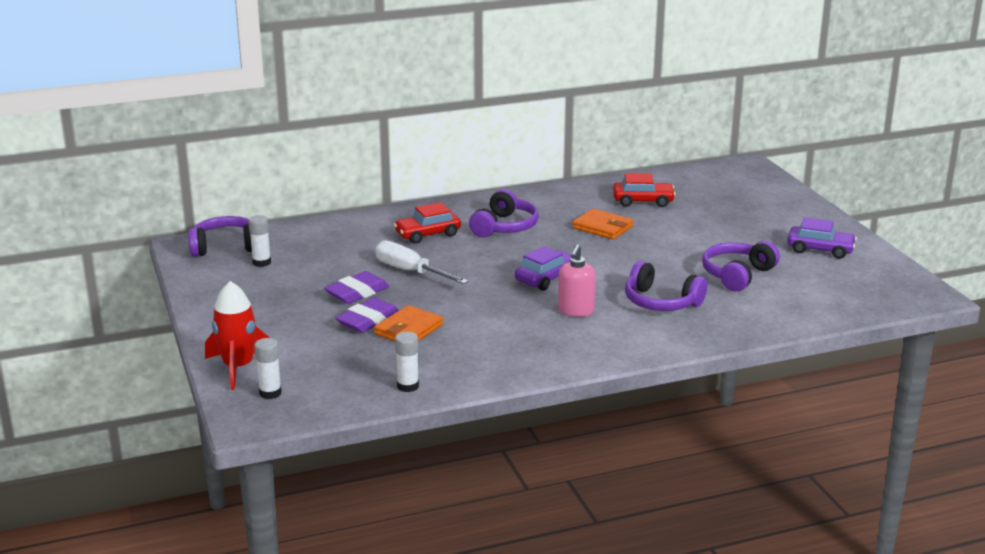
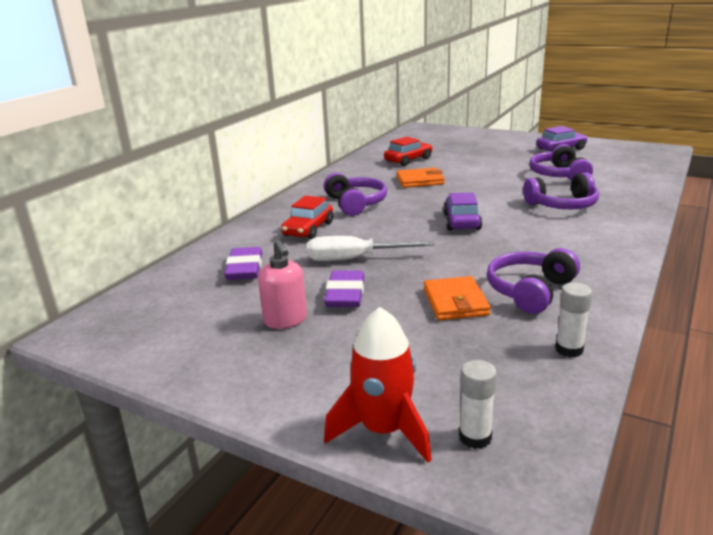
camera: 40 degrees left, 0 degrees up
(226, 247) = (129, 314): purple headphones -> purple headphones (530, 291)
(261, 262) = (197, 311): white glue stick -> none
(368, 320) = (406, 312): purple eraser -> purple eraser (245, 268)
(575, 311) = (531, 232): pink soap dispenser -> pink soap dispenser (285, 320)

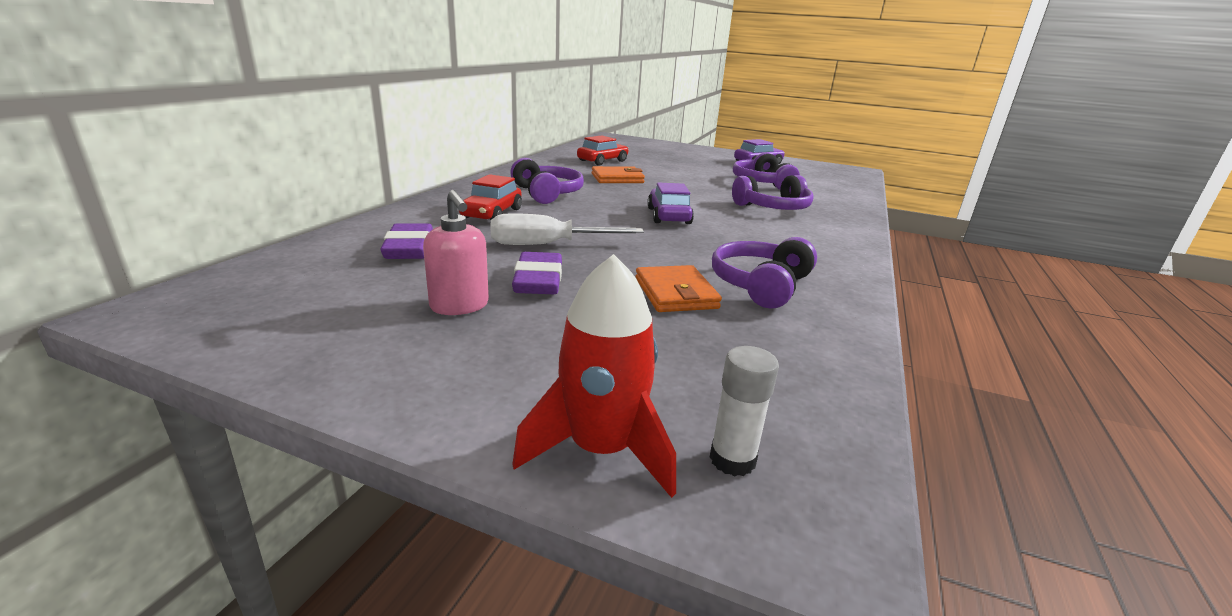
camera: 10 degrees left, 0 degrees up
(569, 349) = (824, 349): white glue stick -> none

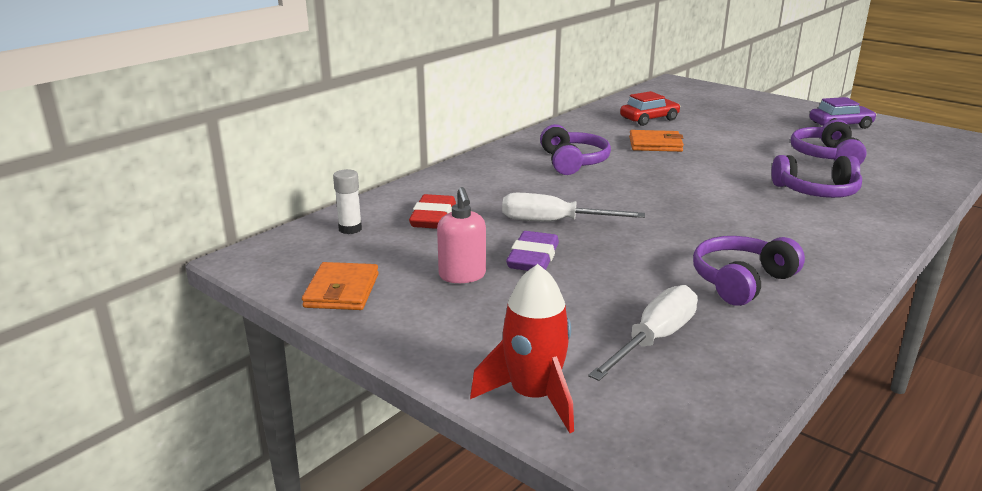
camera: 20 degrees right, 0 degrees up
(409, 248) = (433, 217): purple eraser -> red eraser
(491, 213) = (512, 184): red car -> none
(668, 216) = (688, 196): purple car -> none
(675, 293) = (651, 282): orange wallet -> orange wallet (342, 290)
(710, 354) = (654, 339): none -> white screwdriver
(732, 460) = (626, 418): white glue stick -> white glue stick (350, 229)

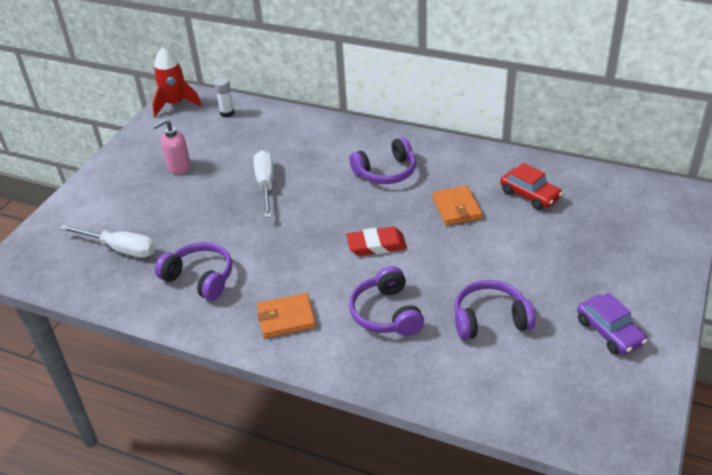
camera: 75 degrees right, 15 degrees up
(342, 290) = (152, 134): orange wallet -> orange wallet (286, 318)
(433, 217) = (255, 137): red eraser -> red eraser (376, 245)
(533, 258) = (209, 187): purple eraser -> none
(533, 396) = (62, 217): red rocket -> red rocket (175, 104)

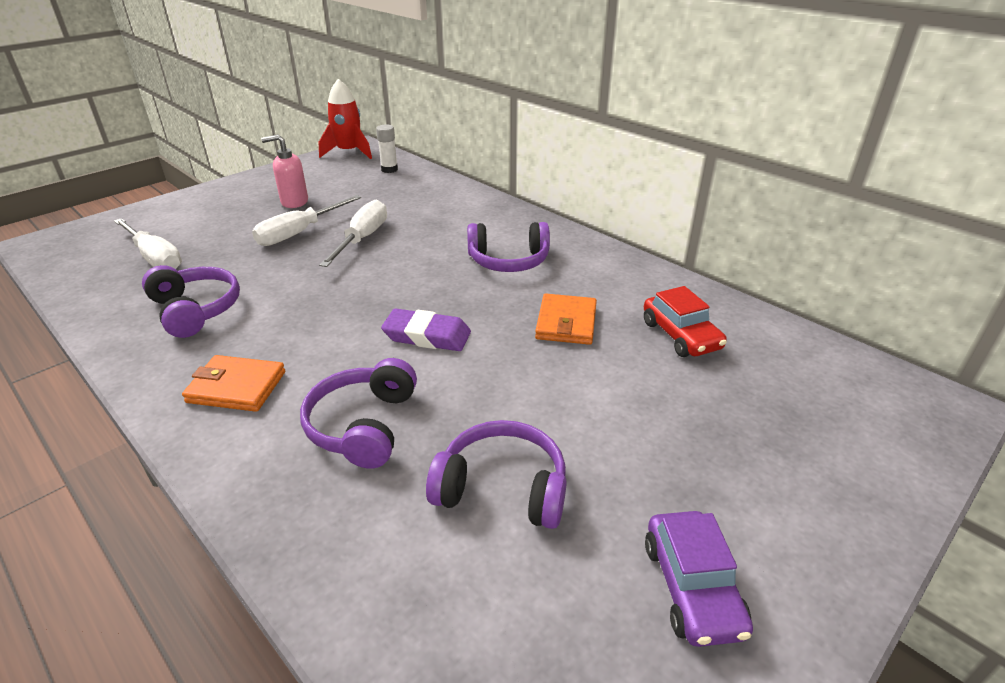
camera: 20 degrees right, 5 degrees down
(212, 194) = (299, 233): none -> white screwdriver
(376, 245) = (427, 336): red eraser -> purple eraser

